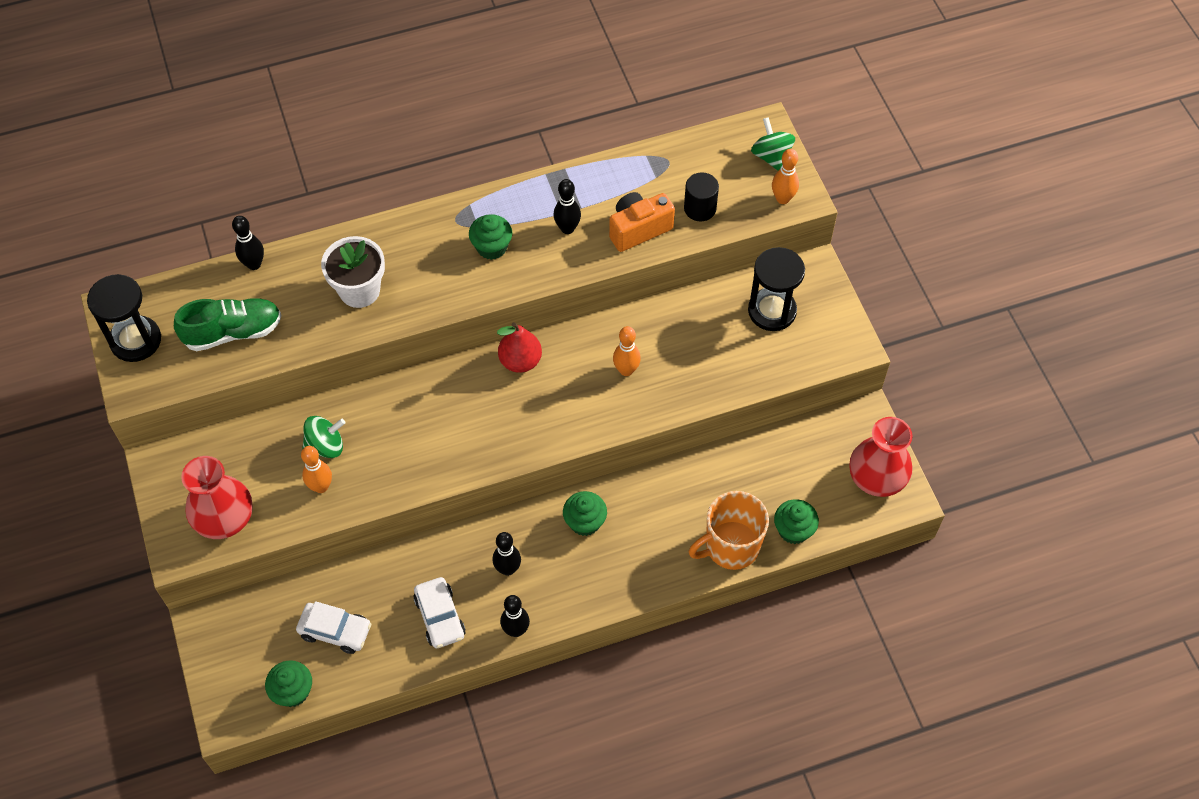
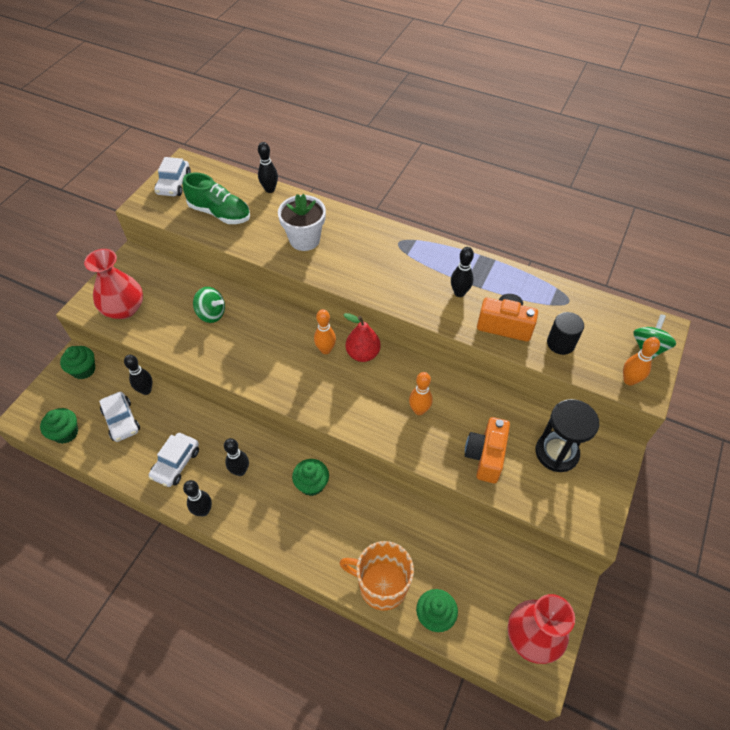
camera: 45 degrees right, 5 degrees down
(135, 340) = (174, 184): black hourglass -> white car
(321, 487) = (184, 332): orange bowling pin -> orange bowling pin (325, 350)
(323, 583) = (146, 390): none -> black bowling pin
(492, 247) = (402, 270): green cupcake -> green cupcake (84, 370)
(720, 363) = (485, 456): none -> orange camera

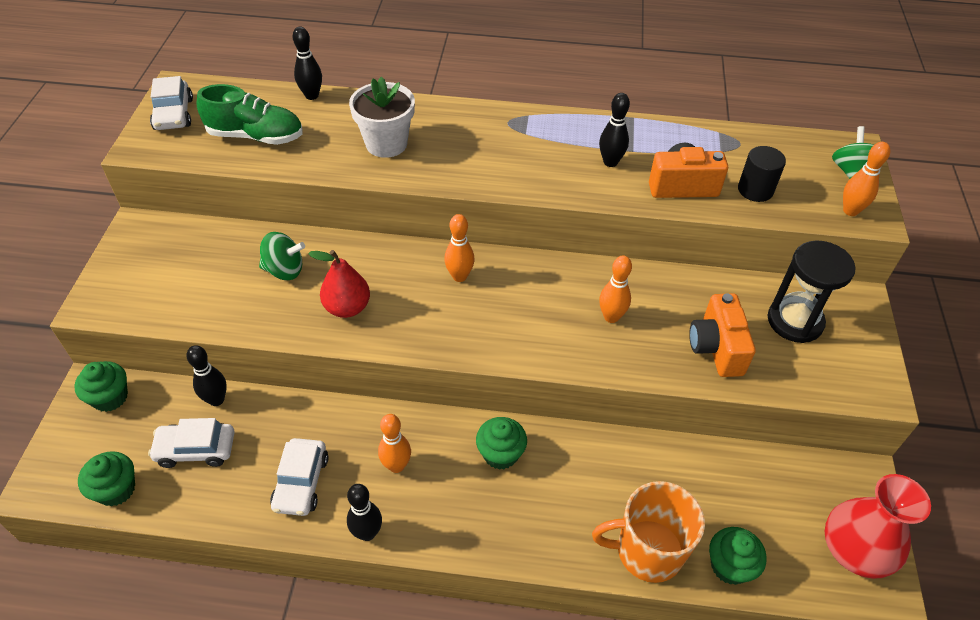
camera: 20 degrees left, 5 degrees down
(121, 421) = (196, 449): white car -> white car turned 135 degrees clockwise
(124, 309) = (153, 293): red vase -> none
(240, 471) = (396, 465): black bowling pin -> orange bowling pin
(363, 354) = (509, 269): red pear -> red pear (347, 308)

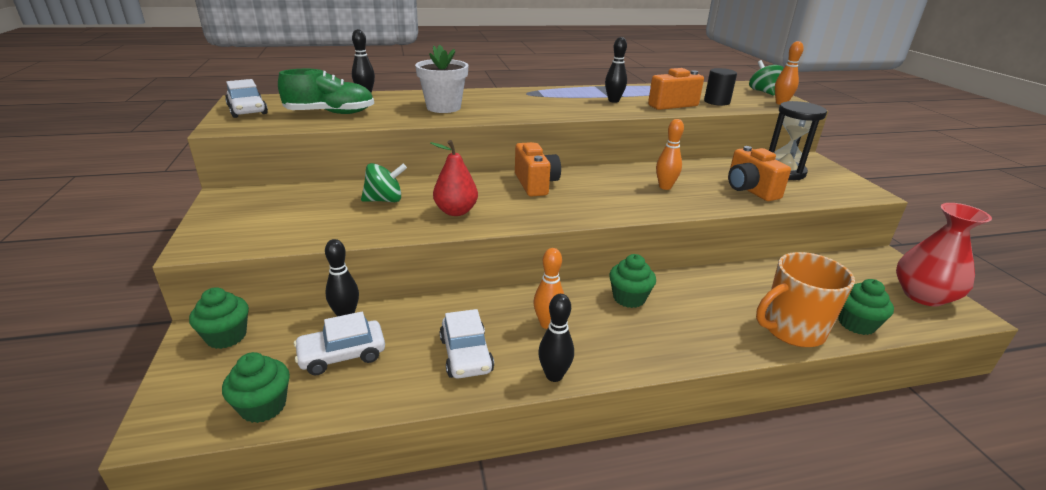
camera: 20 degrees left, 20 degrees down
(459, 276) = (535, 184): orange bowling pin -> orange camera

